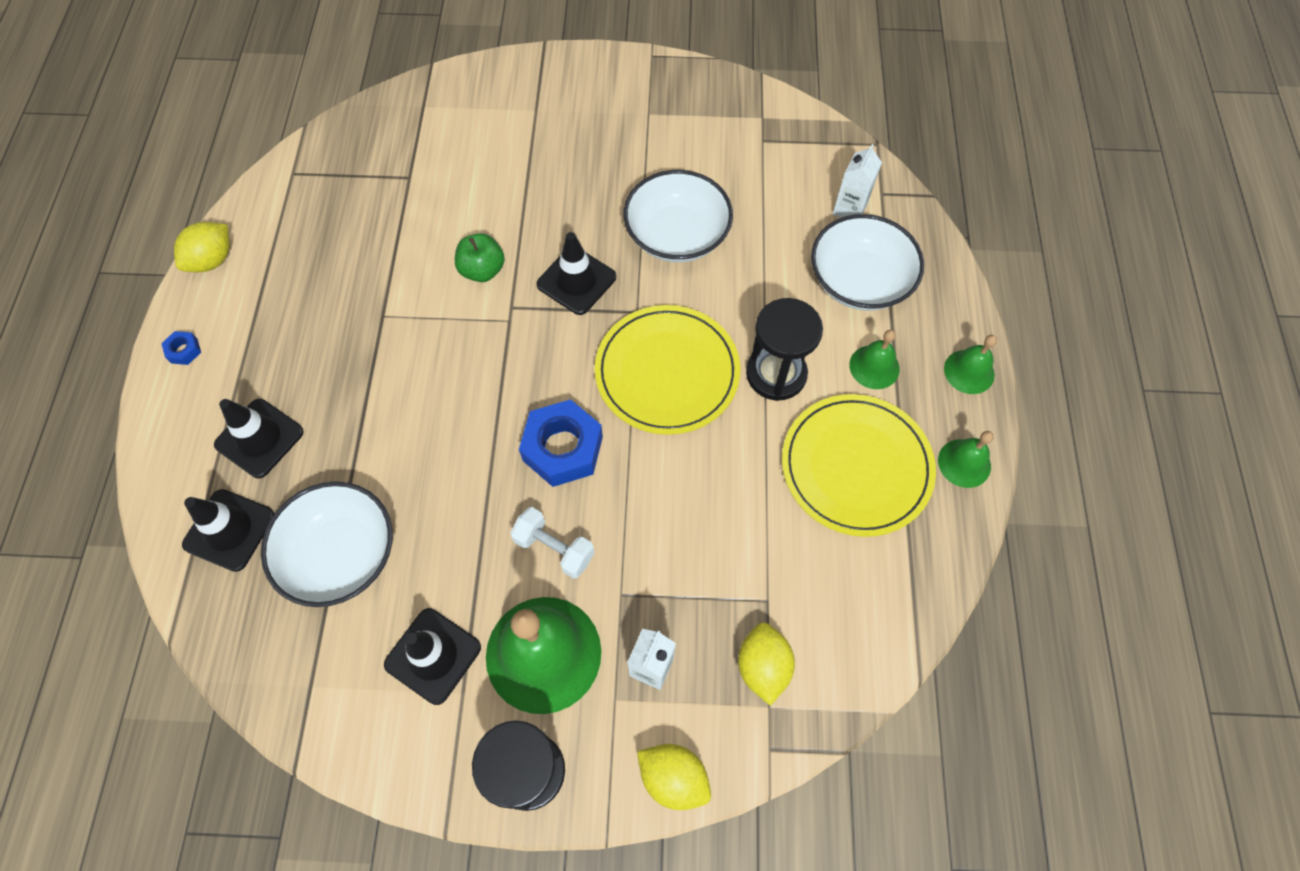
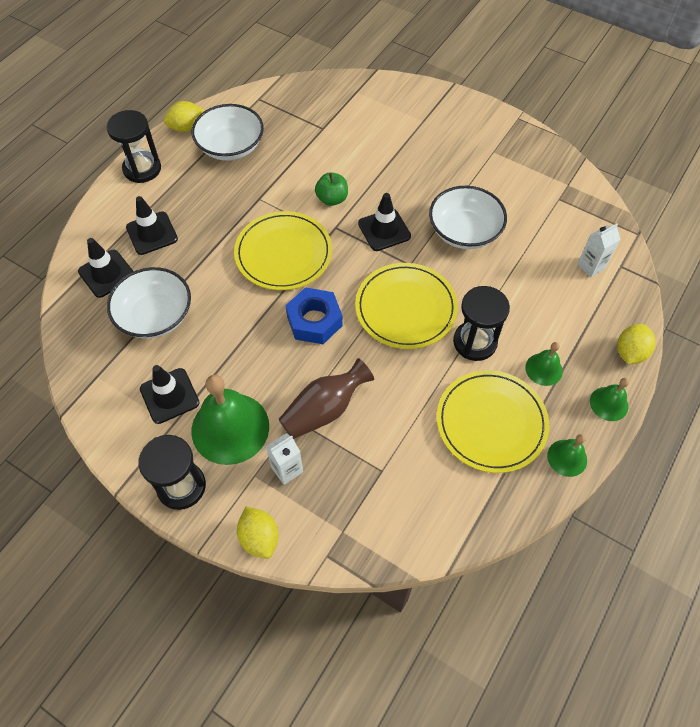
camera: 30 degrees right, 5 degrees down
(184, 351) = (142, 169): blue nut -> black hourglass
(464, 376) = (283, 253): none -> yellow plate
(554, 548) = (273, 374): white dumbbell -> none
(649, 561) = (324, 410): none -> brown vase
(762, 666) = (353, 506): yellow lemon -> yellow lemon (630, 352)
(859, 281) = (568, 312): white bowl -> white bowl (230, 147)

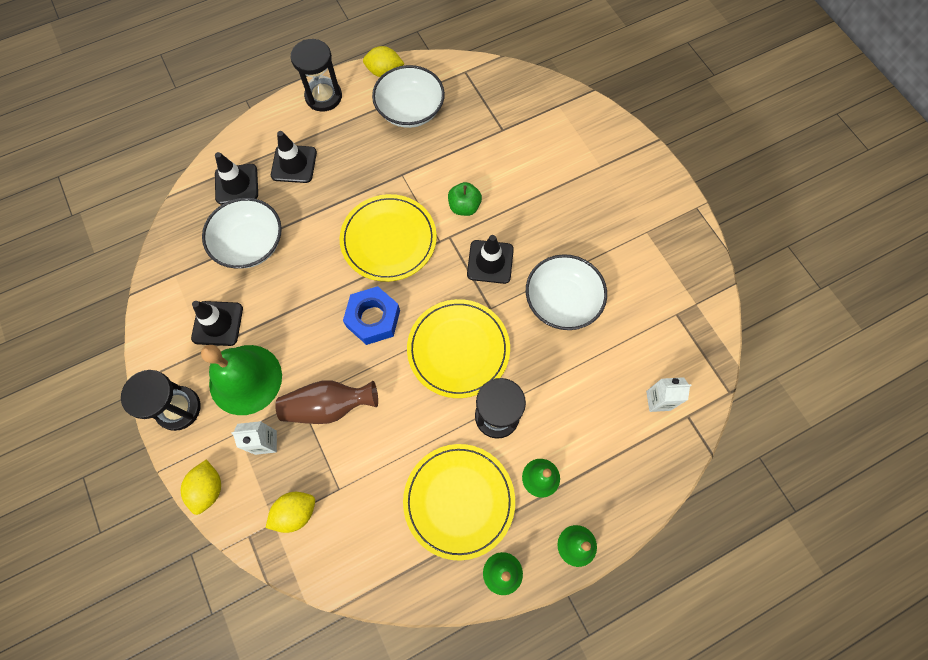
camera: 30 degrees right, 10 degrees up
(630, 352) = (633, 508): yellow lemon -> yellow lemon (295, 512)

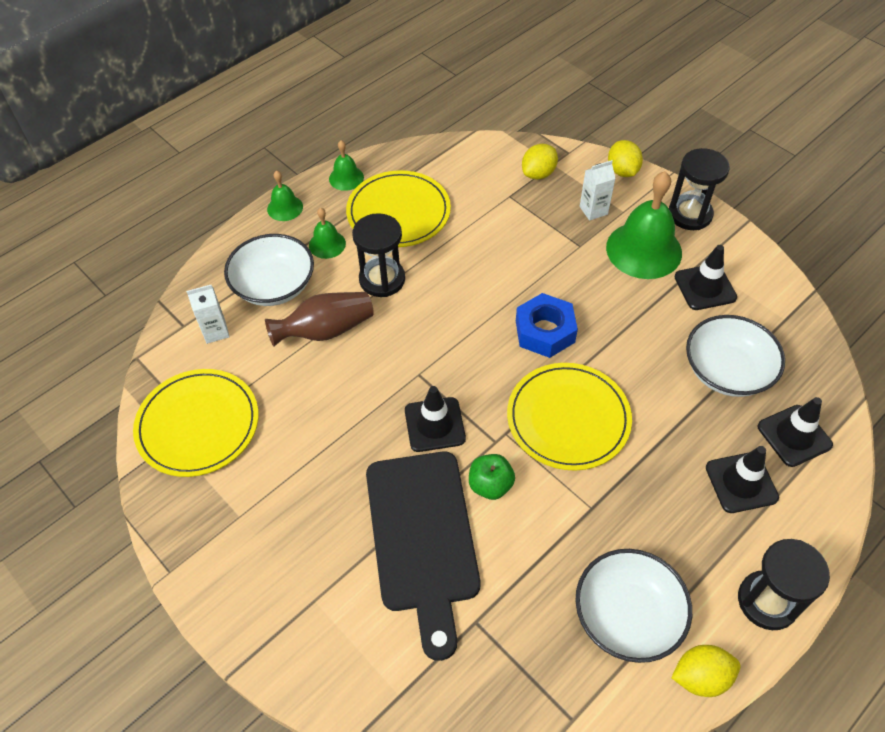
camera: 165 degrees right, 15 degrees down
(328, 406) = (550, 248): brown vase -> brown vase (325, 330)
(458, 349) = (441, 326): yellow plate -> yellow plate (198, 424)
(522, 185) = (422, 538): none -> black cutting board
(562, 301) = (336, 402): white bowl -> white bowl (274, 286)

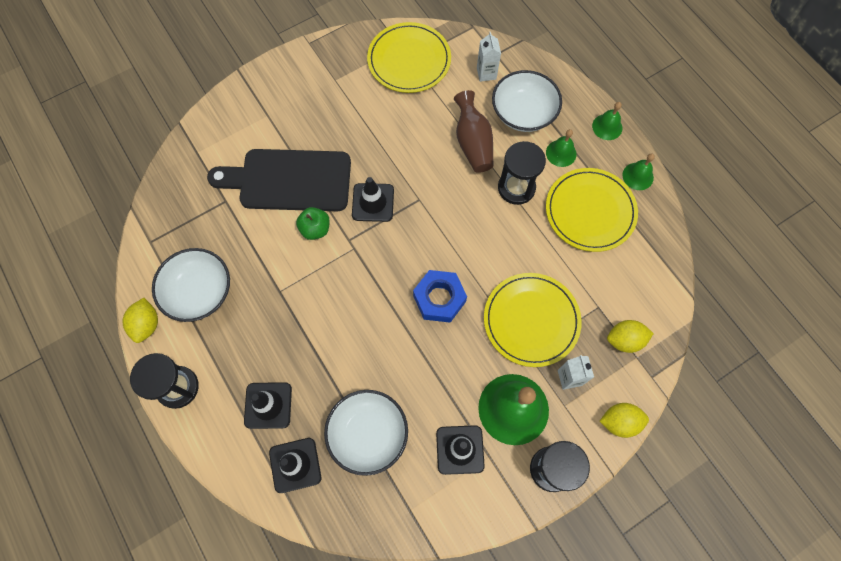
camera: 100 degrees right, 15 degrees up
(538, 174) = (624, 340): yellow lemon -> yellow lemon turned 60 degrees counterclockwise
(568, 418) = (355, 295): yellow plate -> yellow plate (531, 320)

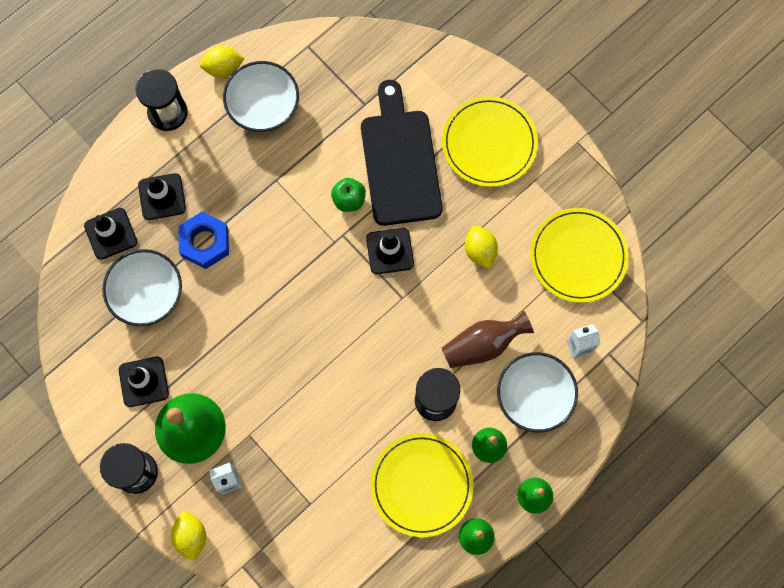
camera: 80 degrees right, 5 degrees up
(439, 299) = (293, 338): blue nut -> blue nut (205, 242)
(531, 320) = (284, 435): yellow plate -> yellow plate (489, 143)
(624, 340) = (278, 535): yellow lemon -> yellow lemon (480, 251)

